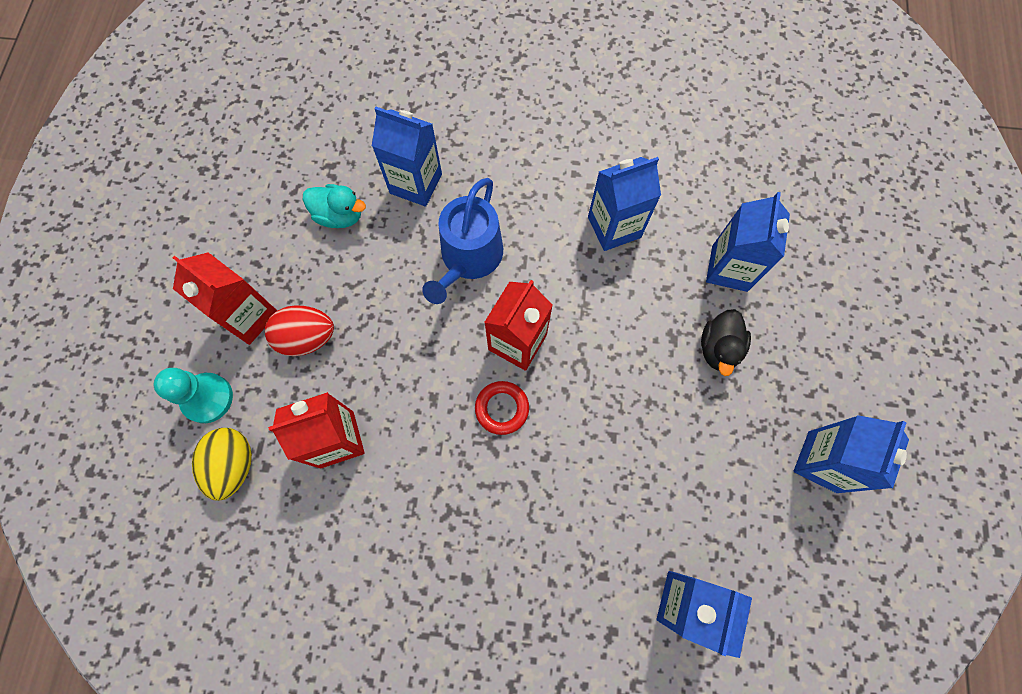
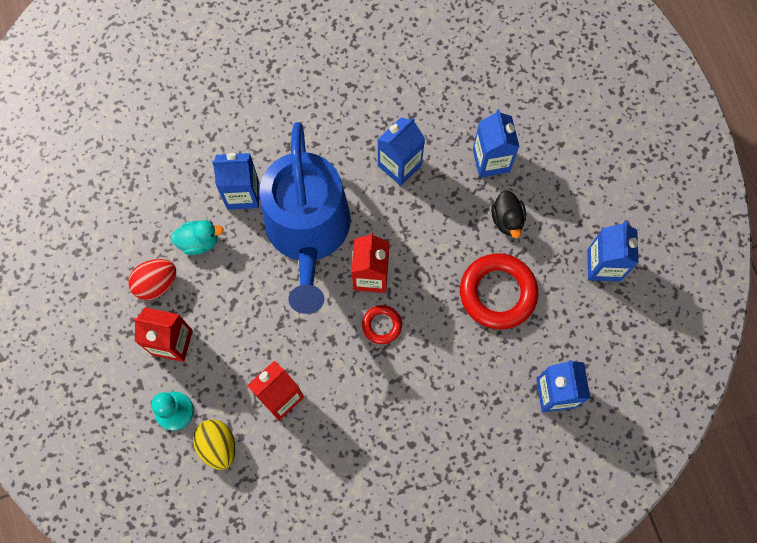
camera: 25 degrees left, 0 degrees up
(307, 338) = (222, 338): red egg -> red egg (156, 284)
(469, 258) = (308, 232): blue watering can -> blue watering can, size x1.80
(666, 434) = (497, 293): none -> red ring

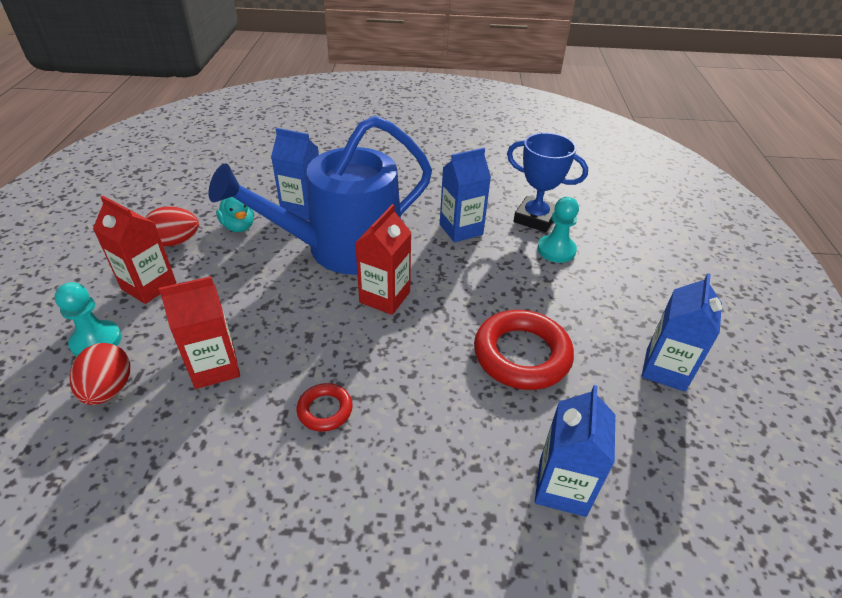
camera: 20 degrees right, 30 degrees down
(199, 241) = (239, 226): turquoise duck -> turquoise duck turned 45 degrees clockwise
(218, 446) = (109, 389): yellow egg -> red egg
(308, 232) = (344, 248): blue watering can -> blue watering can turned 45 degrees clockwise
(381, 325) = (371, 341): red ring -> red ring (325, 410)
(460, 122) = (535, 218): none -> blue trophy
(491, 160) = (556, 250): blue carton -> turquoise pawn
(507, 220) = (557, 297): black duck -> none

